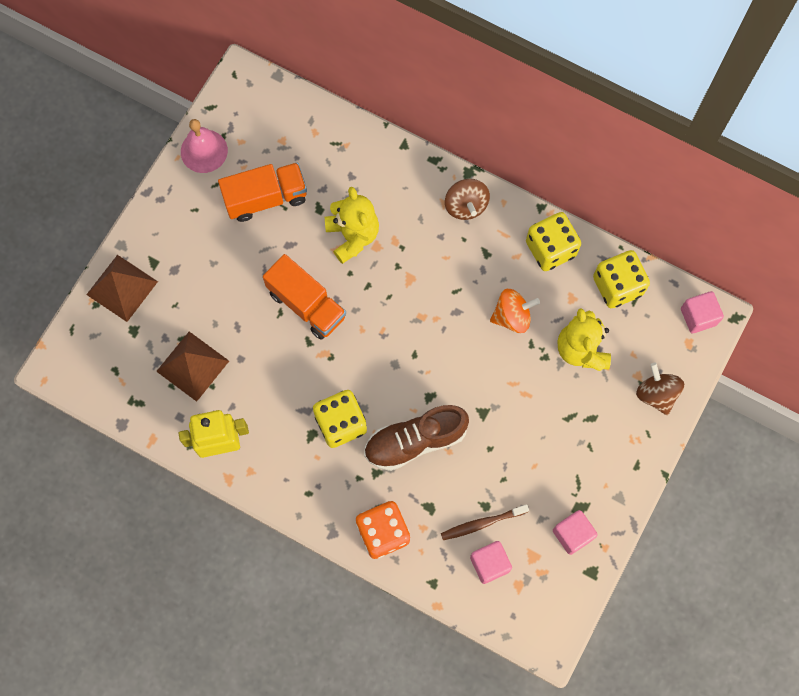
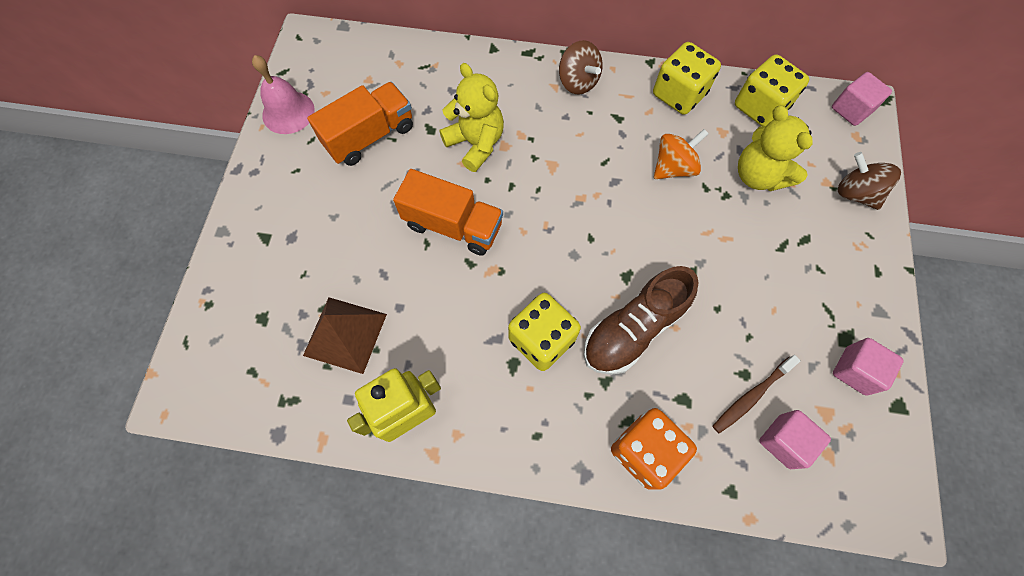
camera: 20 degrees left, 5 degrees down
(122, 288) = (235, 276): brown pyramid -> none

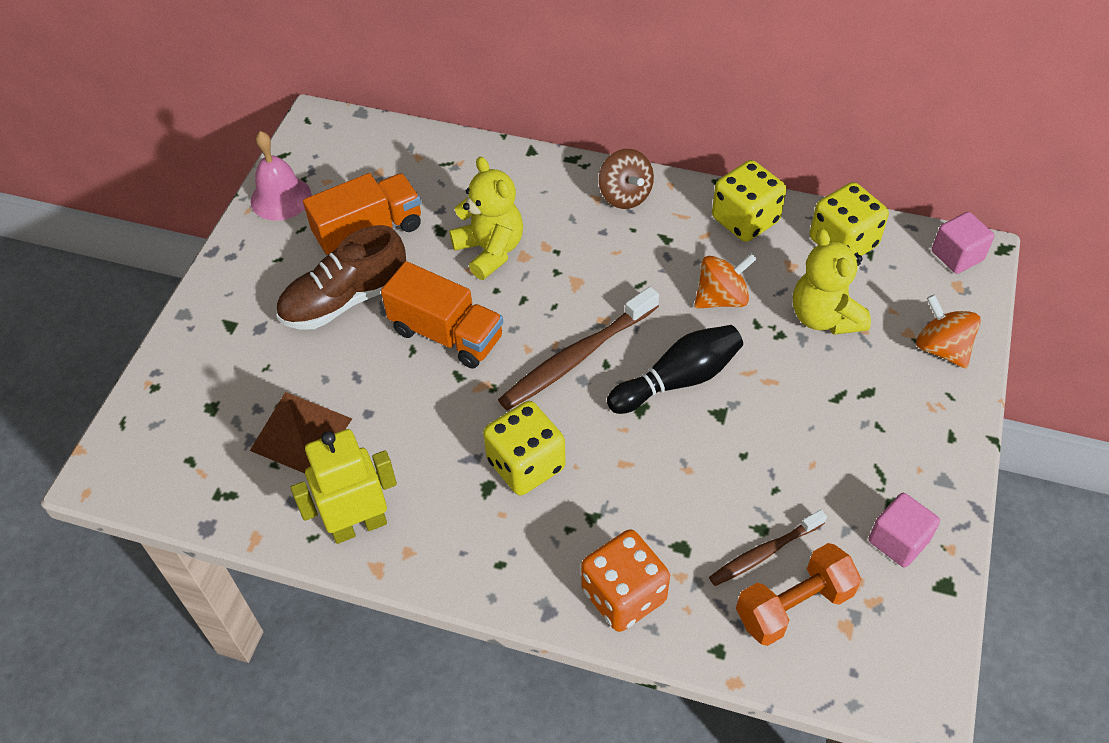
camera: 10 degrees right, 15 degrees down
(565, 235) = (576, 357): none -> brown toothbrush
(633, 329) = (636, 466): brown shoe -> brown shoe (345, 300)
(652, 246) = (678, 380): none -> black bowling pin
(784, 441) = (793, 605): pink cube -> orange dumbbell
(855, 193) = (941, 348): brown spinning top -> orange spinning top

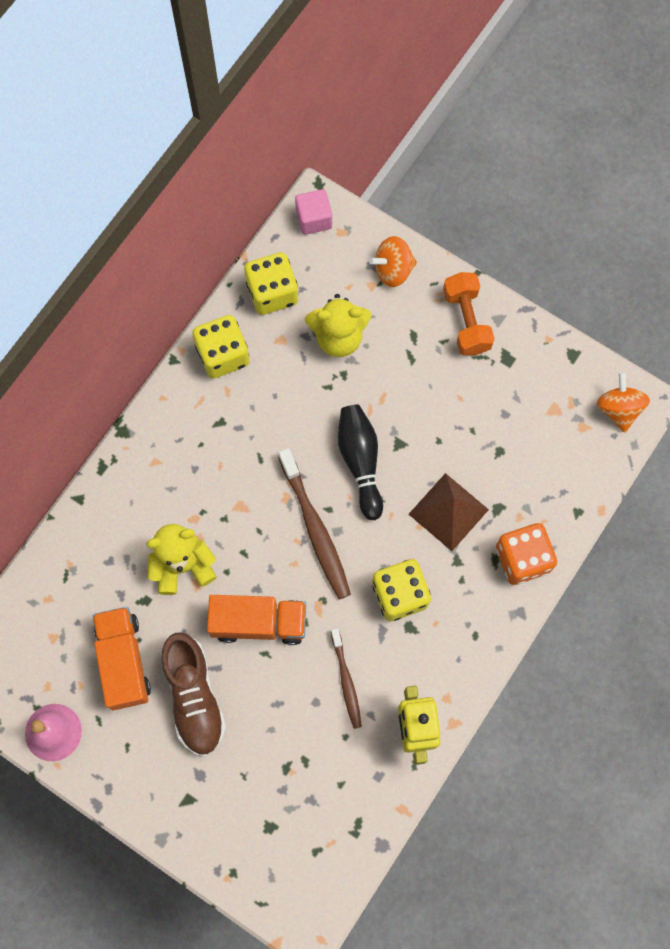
camera: 75 degrees left, 20 degrees up
(301, 434) = (319, 758): brown pyramid -> brown pyramid (448, 511)
(446, 334) = (259, 622): orange truck -> orange truck turned 45 degrees clockwise
(625, 196) = (162, 438): brown spinning top -> none
(721, 298) = (295, 403): orange spinning top -> orange spinning top (618, 409)
(764, 553) = (518, 456): brown toothbrush -> brown toothbrush (346, 681)
(793, 605) = (560, 453): orange dumbbell -> orange dumbbell (466, 321)
(898, 540) = (533, 368): pink cube -> none

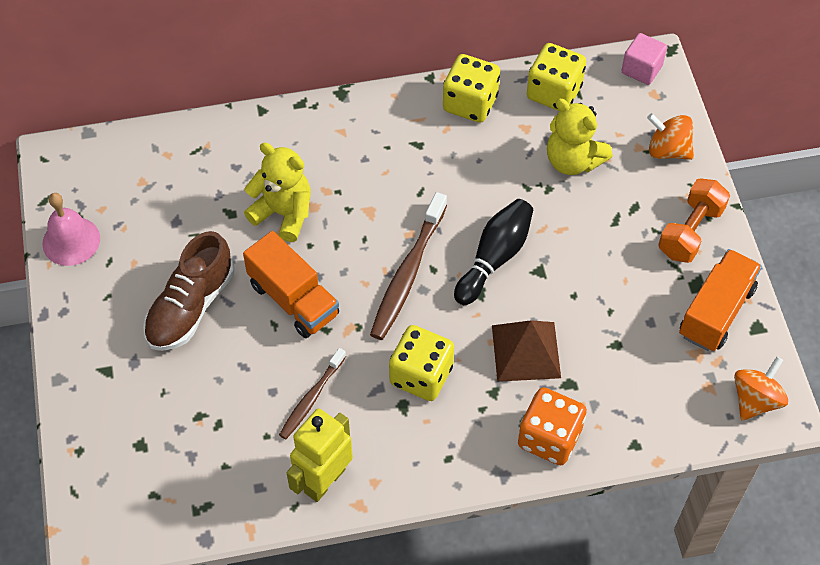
camera: 45 degrees right, 15 degrees down
(123, 661) = (170, 239): orange truck -> orange truck (716, 312)

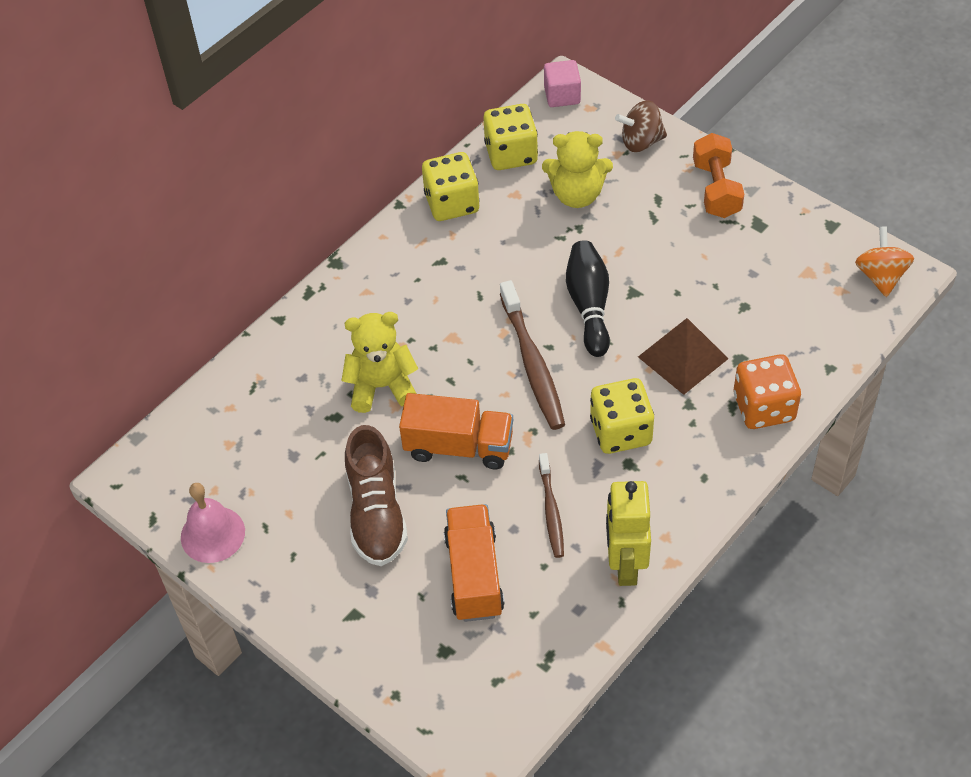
camera: 35 degrees left, 5 degrees down
(668, 150) = (641, 142): orange spinning top -> brown spinning top
(716, 312) = (792, 234): orange truck -> orange truck (474, 575)

